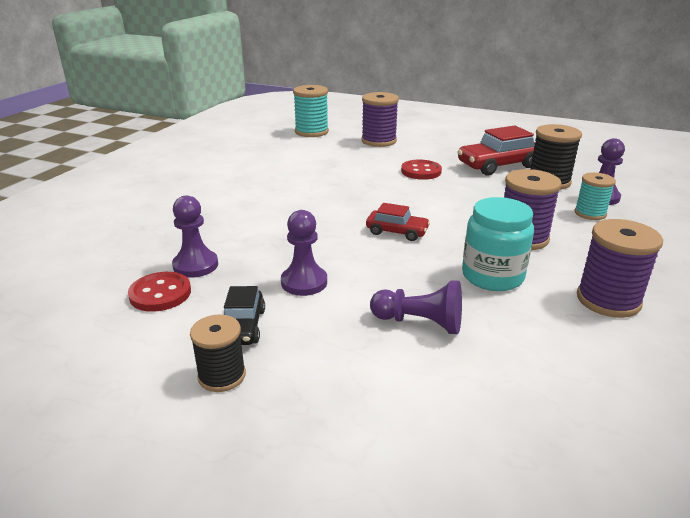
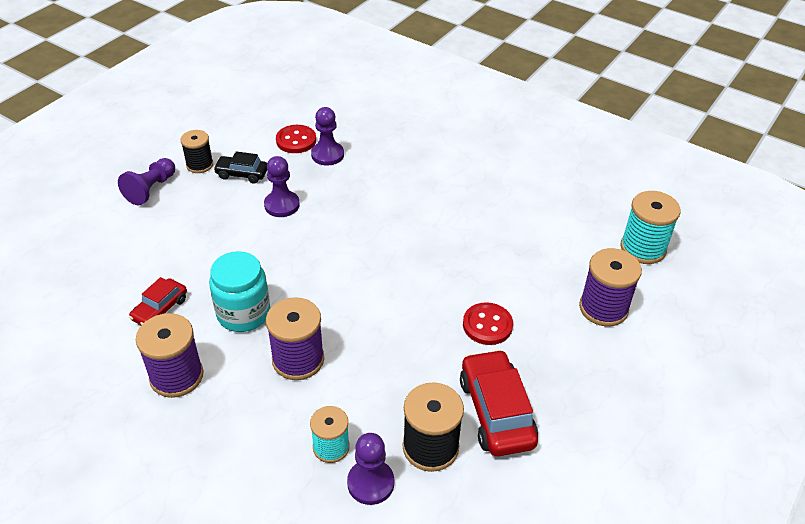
camera: 100 degrees right, 15 degrees up
(397, 232) = (342, 271): red car -> red car (160, 309)
(420, 323) = (205, 254): purple pawn -> purple pawn (151, 189)

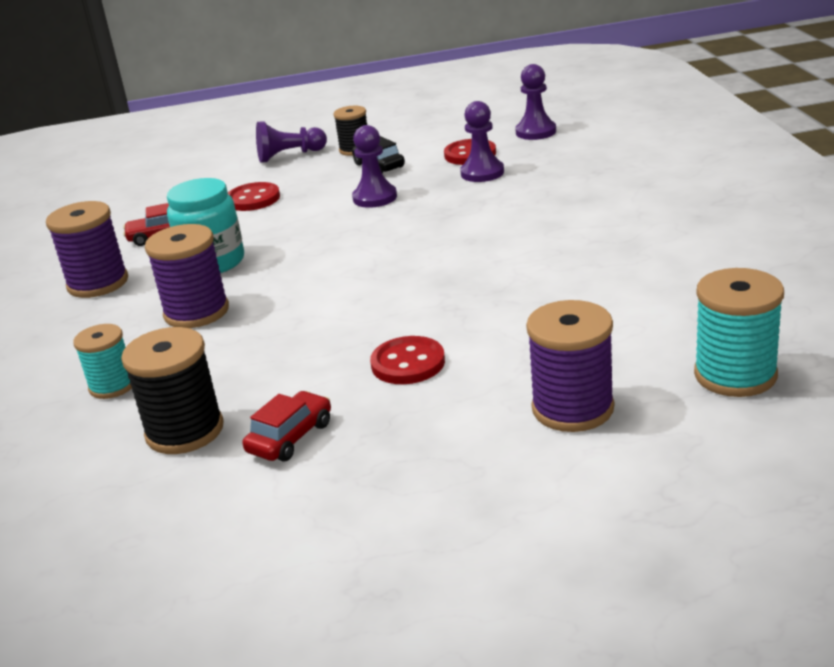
camera: 50 degrees right, 15 degrees down
(185, 243) = (253, 199): none -> red button
(370, 483) = (94, 429): purple pawn -> purple pawn (536, 132)
(496, 412) = (290, 437): red car -> red car, size x0.58

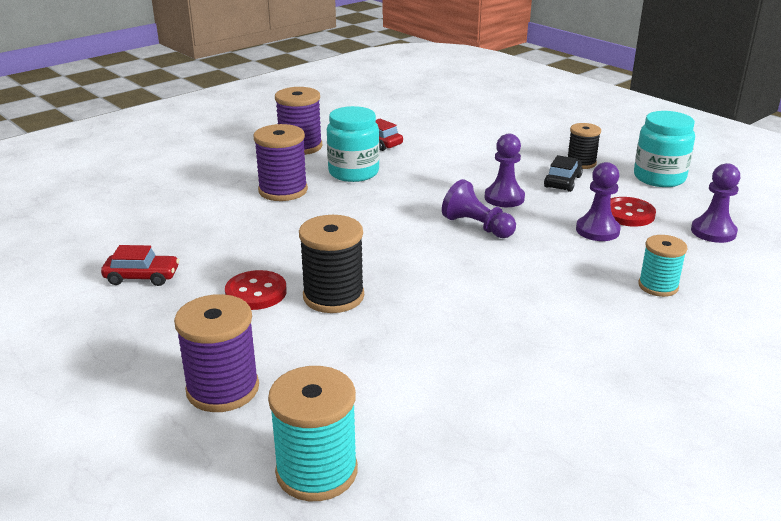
camera: 55 degrees right, 0 degrees up
(112, 386) = (180, 196): turquoise spool -> turquoise spool (658, 286)
(185, 431) = (137, 237): black spool -> black spool (333, 296)
(253, 199) = (458, 154): red button -> none
(289, 155) = (543, 142): purple pawn -> purple pawn (477, 226)
(425, 127) = (659, 178): none -> turquoise jar

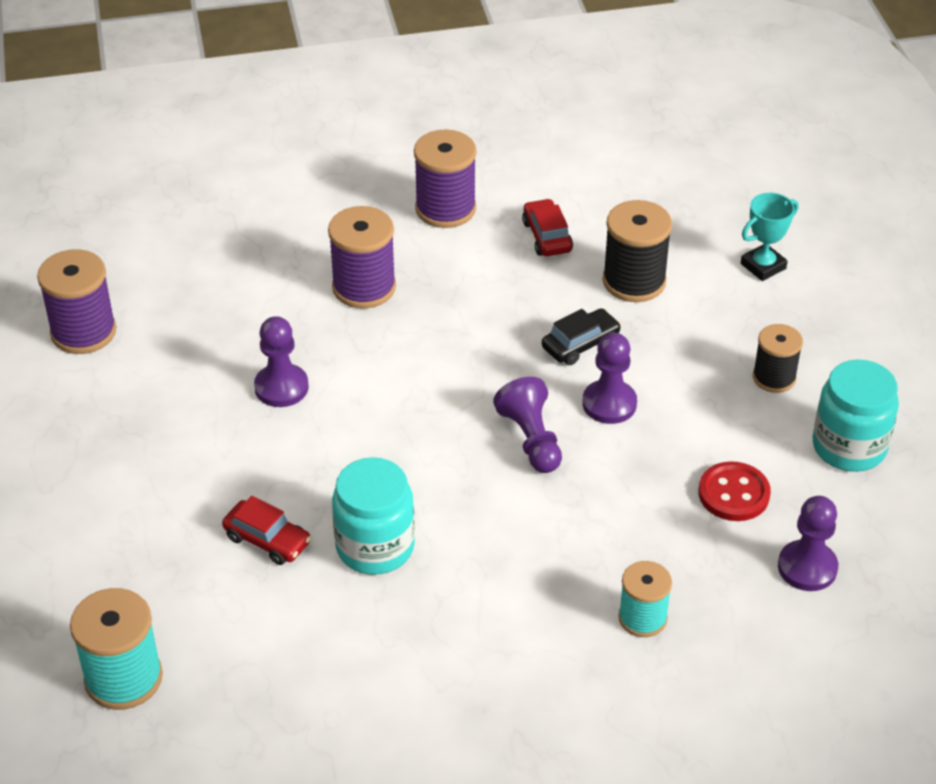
camera: 30 degrees right, 15 degrees up
(142, 277) = (131, 372): red car -> red car (267, 540)
(223, 389) = (110, 554): purple spool -> purple spool (83, 332)
(256, 292) = (222, 442): red button -> none
(333, 296) = (291, 481): black spool -> black spool (634, 281)
(353, 172) = (470, 285): turquoise jar -> turquoise jar (375, 547)
(515, 125) = (763, 266): none -> turquoise trophy
(562, 182) = (712, 403): black car -> black car (580, 344)
(597, 230) = (666, 505): purple pawn -> purple pawn (281, 387)

